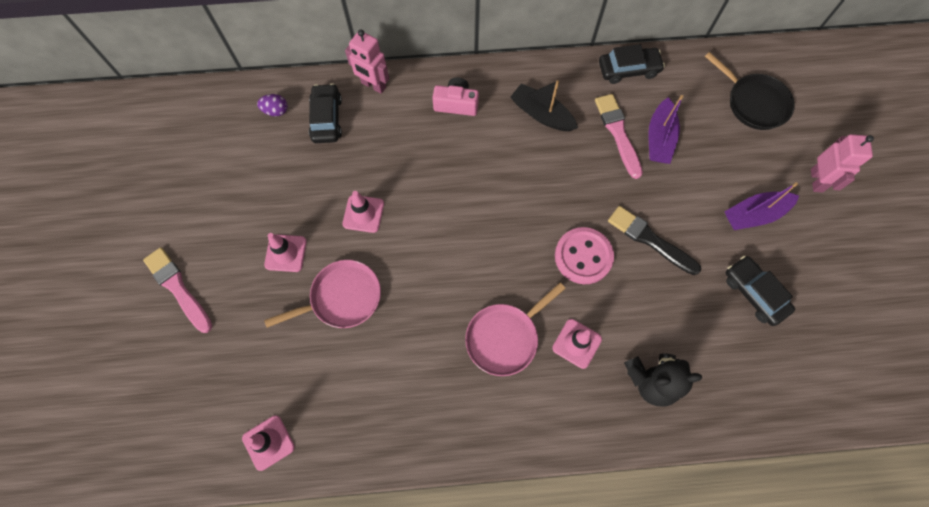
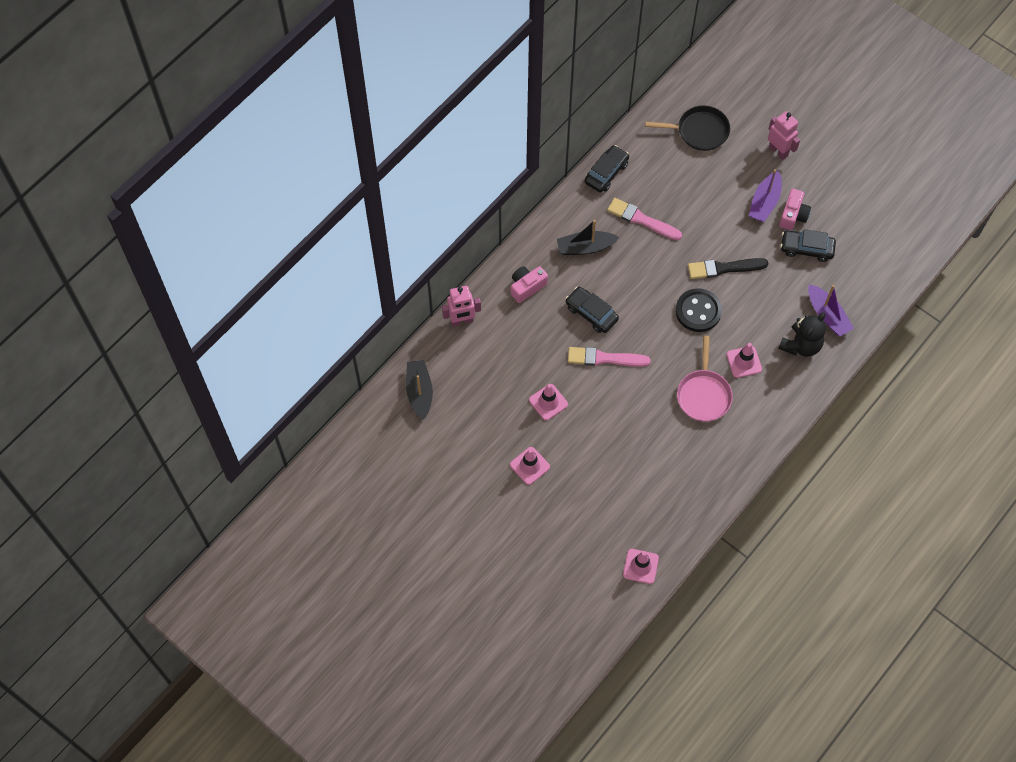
camera: 45 degrees left, 5 degrees down
(178, 288) = (491, 543): pink brush -> pink brush (605, 358)
(276, 111) = (419, 392): purple egg -> black boat
(326, 118) = (457, 367): black car -> black car (591, 313)
(342, 298) = (591, 458): pink pan -> none
(583, 256) = (698, 311): pink button -> black button
(659, 139) = (669, 202): purple boat -> purple boat (827, 315)
(772, 250) = (793, 215): none -> pink camera

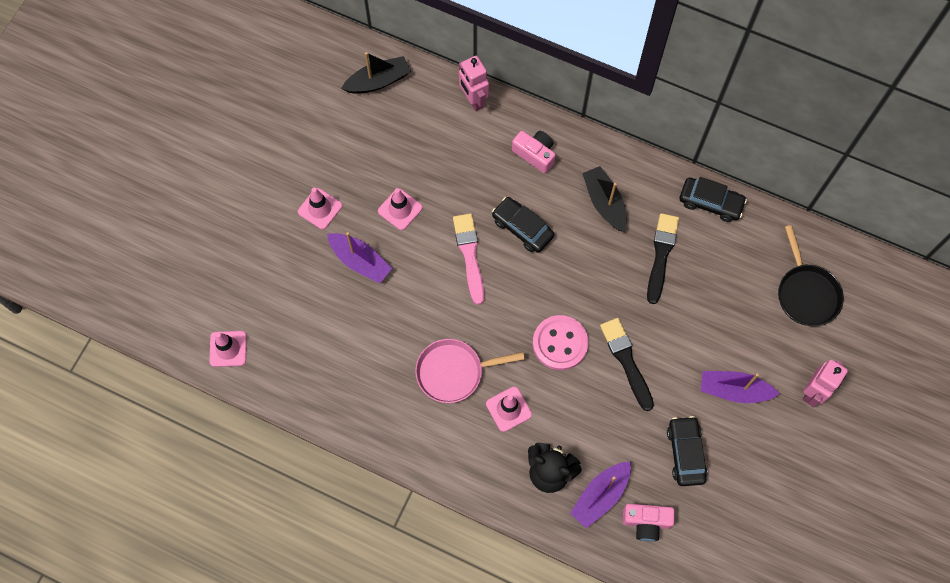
camera: 75 degrees right, 5 degrees up
(588, 444) = (360, 261): none -> purple boat
(591, 313) = (522, 228): black car -> black car turned 75 degrees counterclockwise
(642, 220) = (661, 255): pink brush -> black brush
(698, 311) = (560, 343): black button -> pink button
(793, 215) = (727, 428): pink camera -> pink camera (646, 522)

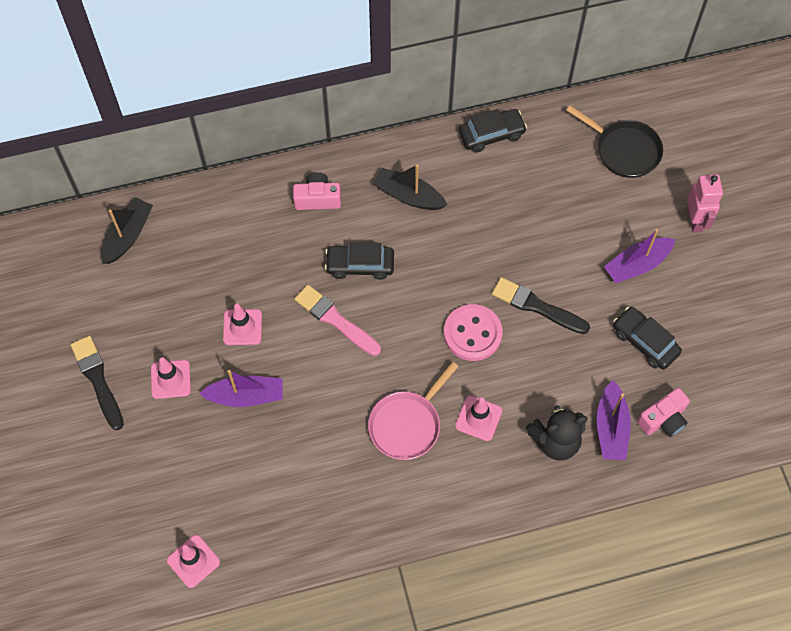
camera: 40 degrees left, 5 degrees down
(473, 100) = (226, 192): pink robot -> none
(661, 255) = (490, 203): black brush -> black brush (98, 380)

